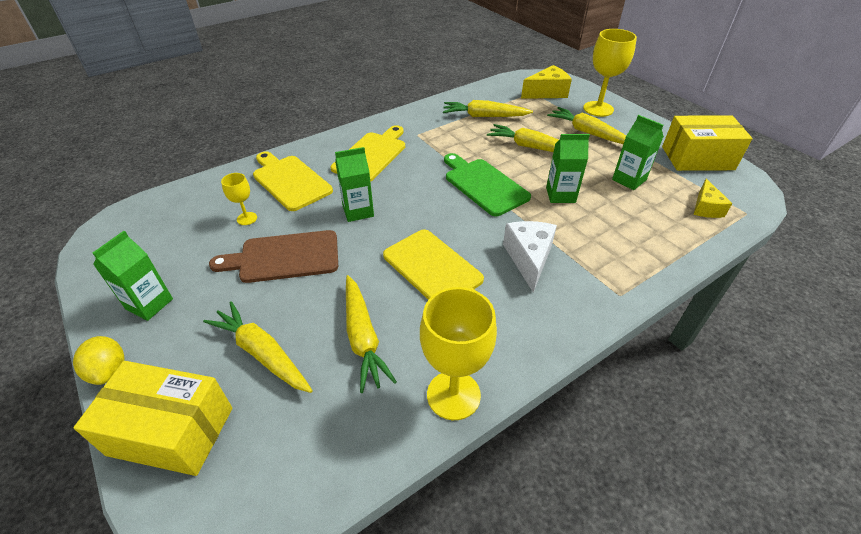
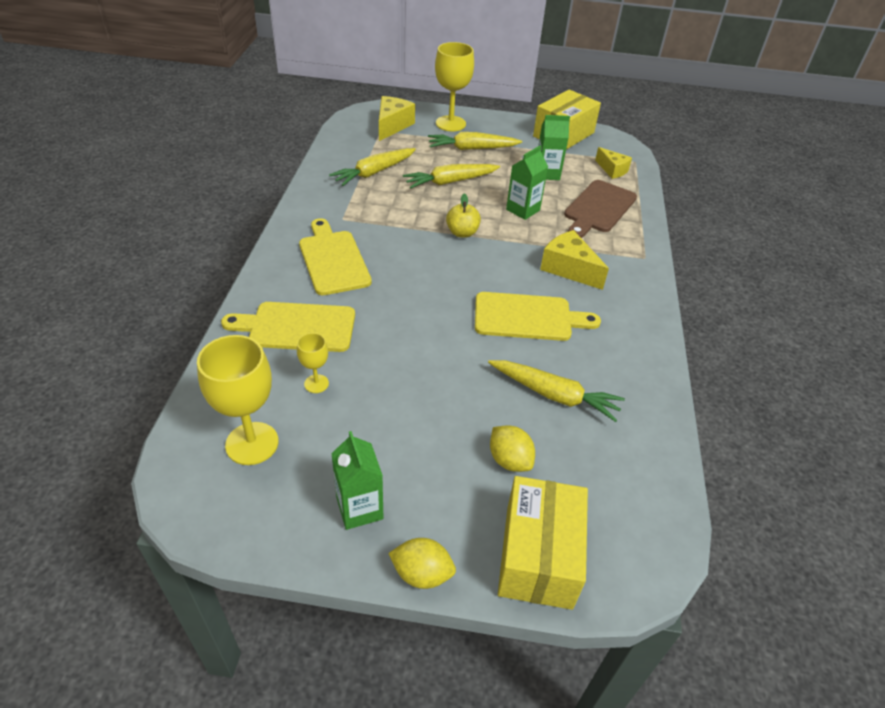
camera: 50 degrees left, 0 degrees up
(171, 431) = (538, 556): yellow box -> yellow box turned 45 degrees counterclockwise
(262, 353) = (509, 460): yellow carrot -> yellow lemon
(284, 257) = (406, 388): brown cutting board -> brown cutting board (598, 208)
(358, 211) = (402, 313): green carton -> none
(453, 395) = (652, 383): yellow goblet -> yellow goblet (252, 443)
(483, 185) = (462, 233): green cutting board -> yellow apple
(529, 258) = (569, 269): white cheese -> yellow cheese

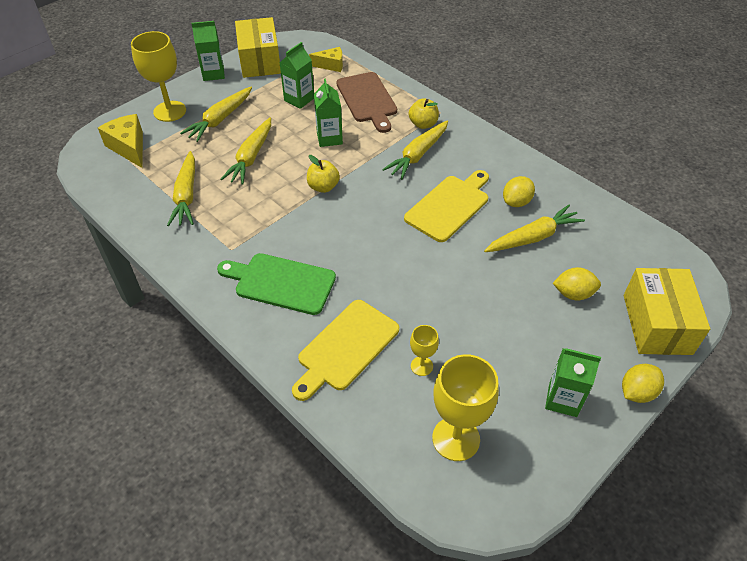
camera: 50 degrees left, 5 degrees up
(333, 260) = (281, 283): yellow cutting board -> green cutting board
(517, 122) = (213, 74): none -> green carton
(538, 556) = (657, 324): yellow box -> yellow box turned 45 degrees clockwise
(569, 269) = (418, 155): yellow cheese -> yellow carrot
(589, 362) = (516, 202): none -> yellow lemon
(613, 254) = (423, 124): none -> yellow apple

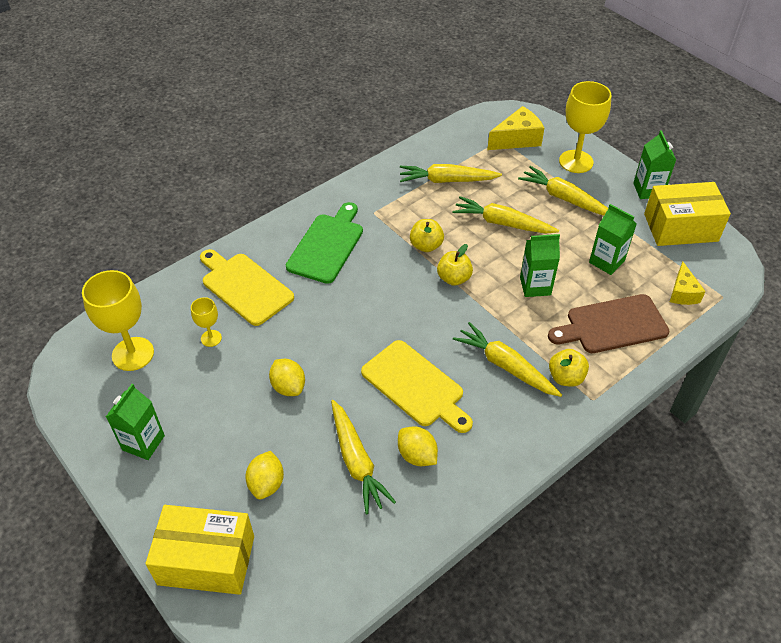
camera: 95 degrees right, 0 degrees up
(281, 207) = (426, 245): none -> yellow apple
(637, 392) = (130, 511): yellow lemon -> yellow lemon (288, 387)

